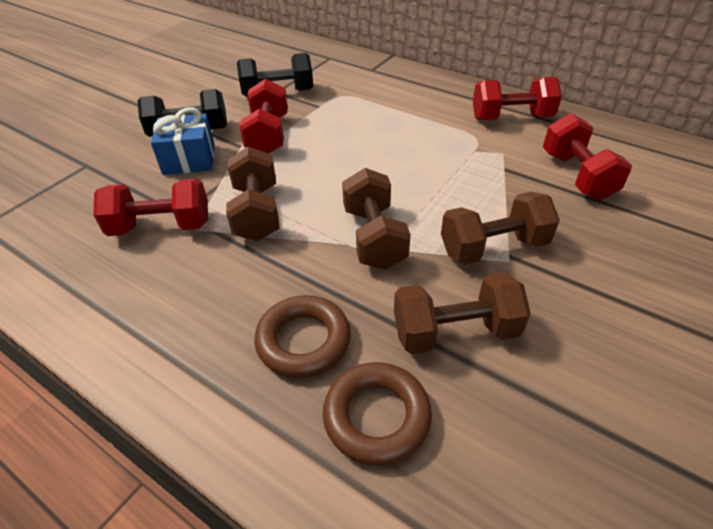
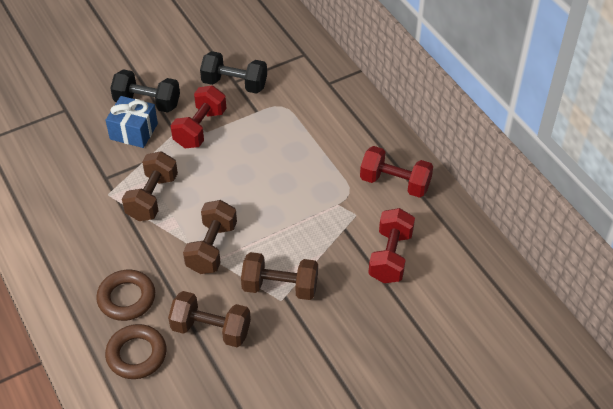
camera: 25 degrees right, 5 degrees up
(161, 227) = (89, 185): red dumbbell -> none

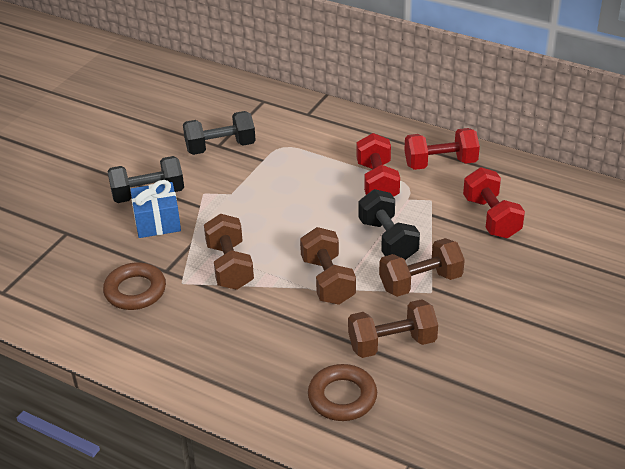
camera: 30 degrees left, 10 degrees down
(126, 298) = (286, 357): brown ring -> brown ring (135, 291)
(200, 128) = (222, 194): red dumbbell -> red dumbbell (377, 182)
(288, 235) = (388, 240): none -> black dumbbell

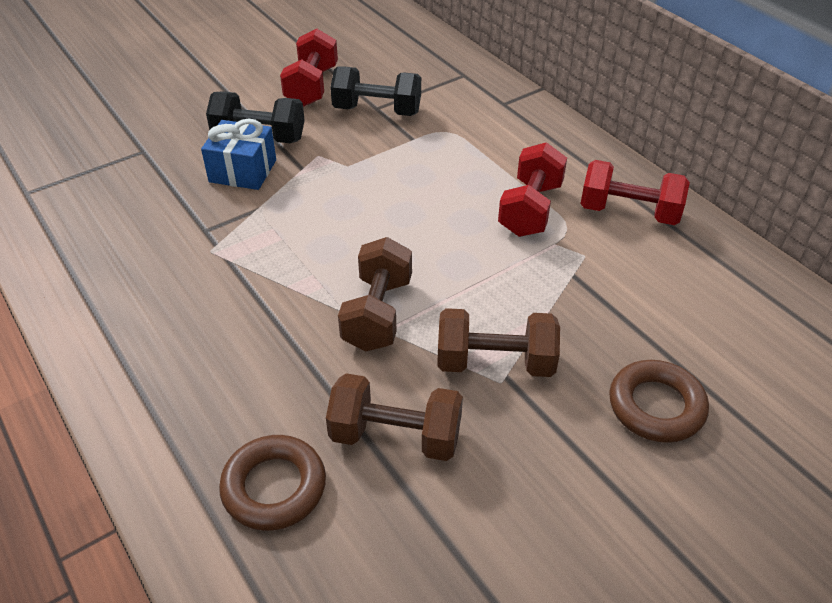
camera: 25 degrees right, 5 degrees up
(135, 291) = (153, 241): brown ring -> brown ring (656, 406)
(230, 266) = (277, 251): brown dumbbell -> none
(388, 240) = (491, 288): black dumbbell -> none
(491, 217) = (653, 308): red dumbbell -> red dumbbell (312, 86)

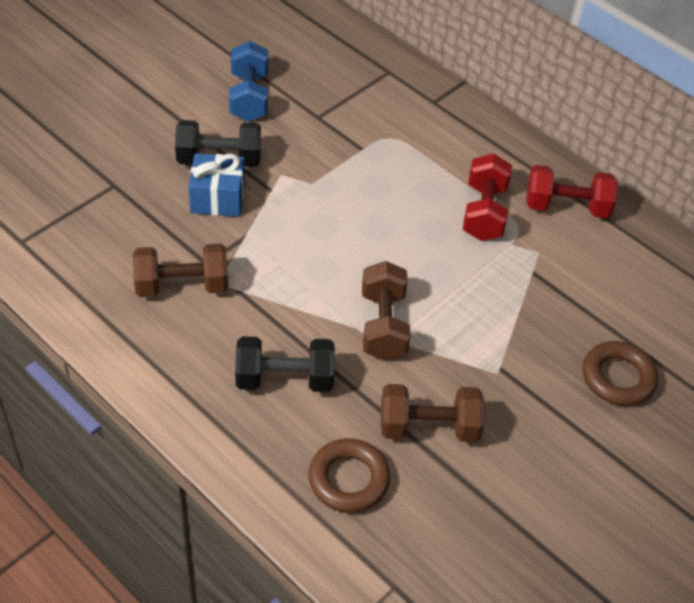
camera: 15 degrees left, 5 degrees up
(312, 86) = (249, 97): red dumbbell -> blue dumbbell
(377, 110) = (320, 120): black dumbbell -> black dumbbell (284, 379)
(495, 362) = (489, 357): brown dumbbell -> brown dumbbell (182, 286)

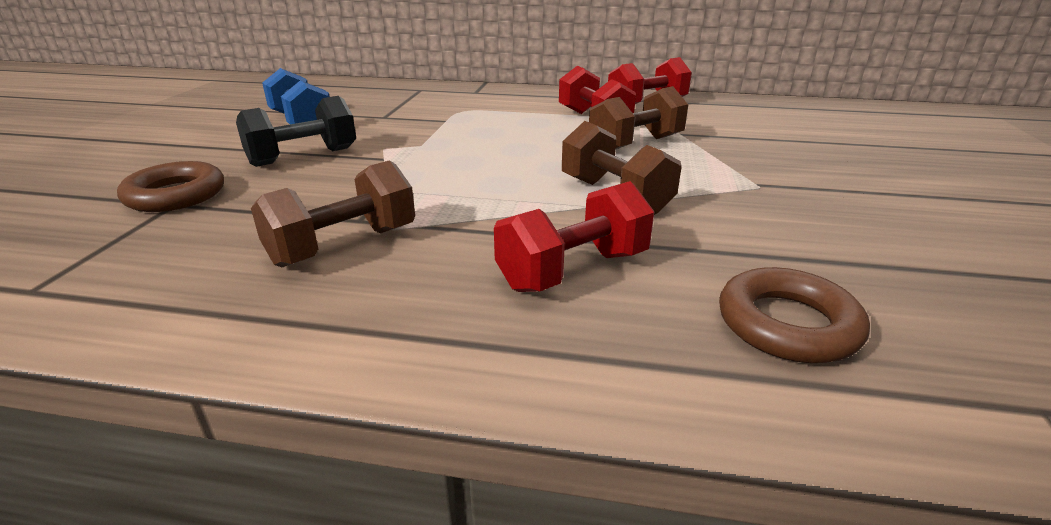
camera: 30 degrees left, 20 degrees down
(217, 198) = (326, 177): blue gift -> none
(284, 379) = (573, 270): black dumbbell -> red dumbbell
(428, 427) = (777, 242): brown dumbbell -> brown dumbbell (635, 144)
(618, 378) = (843, 158): brown ring -> brown ring (176, 195)

